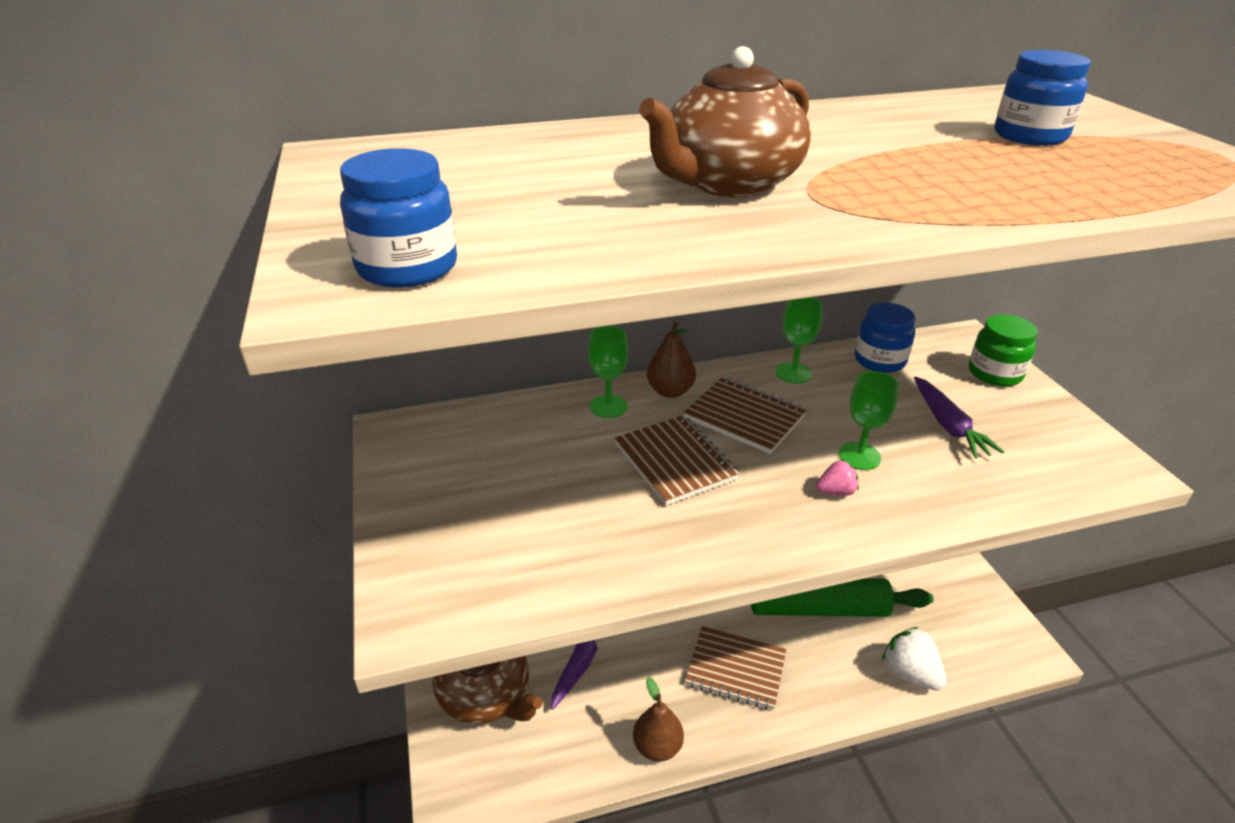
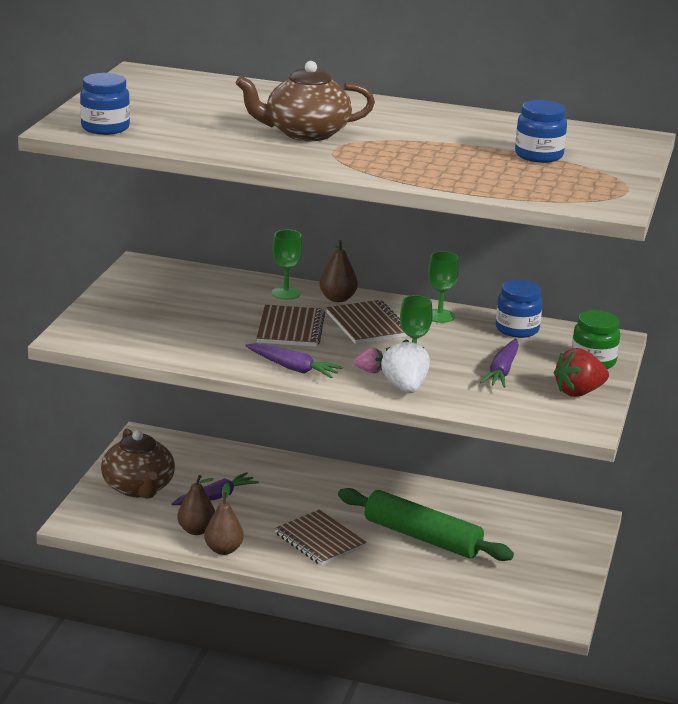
camera: 30 degrees right, 10 degrees down
(603, 731) = (196, 530): none -> brown pear
(754, 531) = (293, 368): none -> purple carrot
(909, 673) = (446, 590): white strawberry -> white strawberry (405, 387)
(1047, 422) = (578, 392): none -> red strawberry

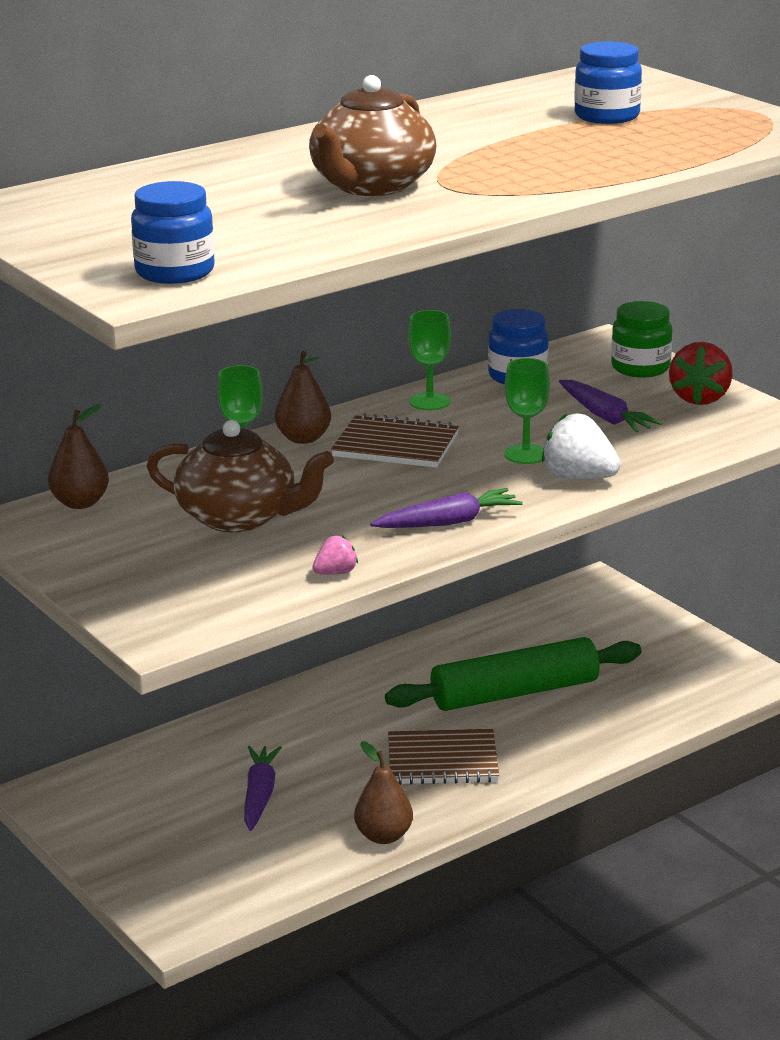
camera: 50 degrees left, 0 degrees up
(138, 488) = (162, 844): brown teapot -> brown teapot (239, 517)
(196, 530) = (316, 839): brown pear -> brown pear (80, 503)
(290, 329) = (342, 490): brown notebook -> none
(369, 371) = (513, 483): pink strawberry -> pink strawberry (335, 573)

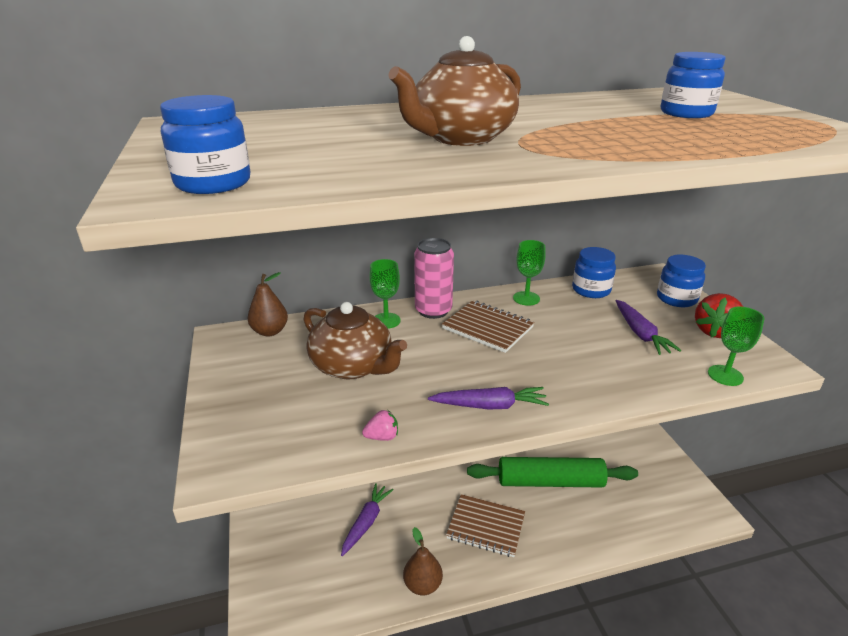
camera: 20 degrees right, 5 degrees up
(303, 438) = (433, 310): brown pear -> pink can
(526, 454) = (572, 354): green goblet -> green goblet (725, 375)
(578, 478) = (604, 385): white strawberry -> none
(640, 368) = (676, 299): green jar -> blue jar

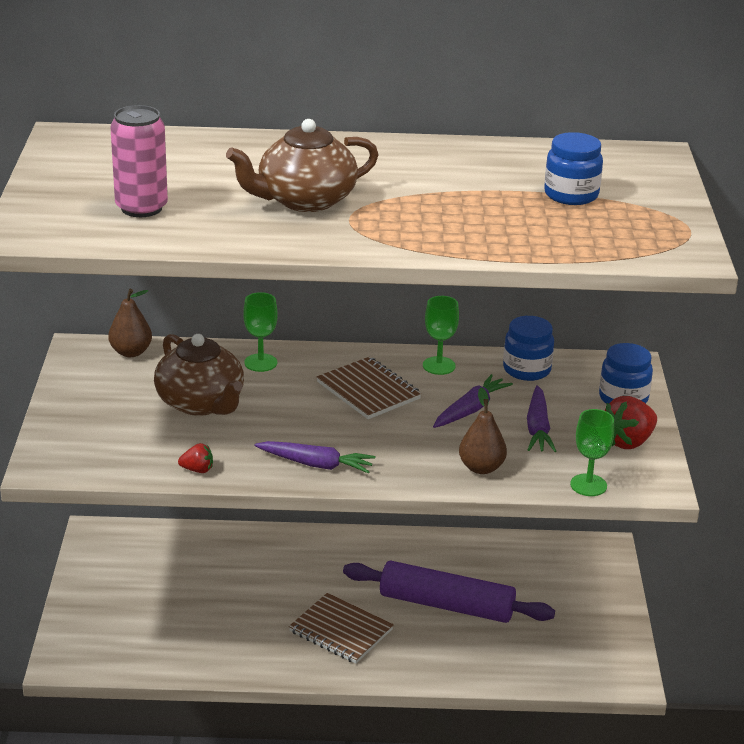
camera: 15 degrees right, 0 degrees up
(213, 183) = (72, 226): blue jar -> none
(366, 522) = (206, 597): purple carrot -> purple carrot (470, 410)
(382, 437) = (197, 470): pink strawberry -> red strawberry
(423, 585) = (242, 664): brown pear -> brown pear (481, 468)
(433, 310) = (320, 361): pink can -> pink can (141, 208)
(550, 482) = (446, 605): green rolling pin -> purple rolling pin

